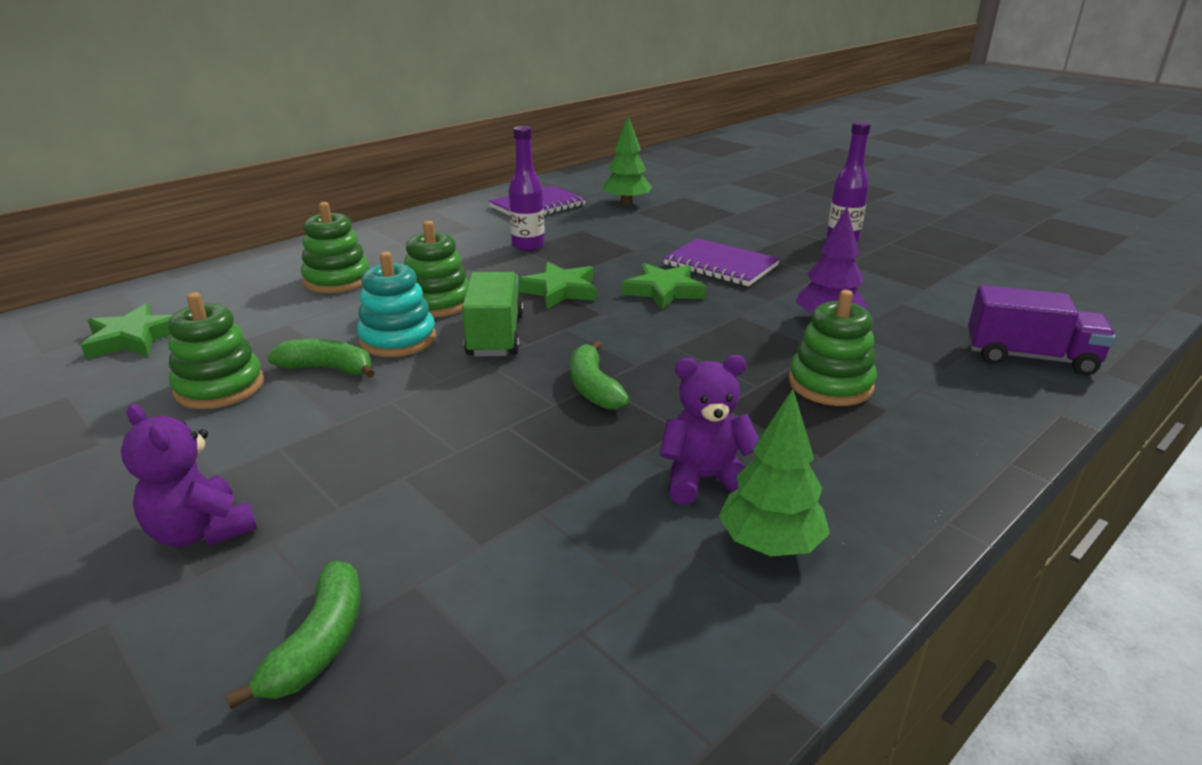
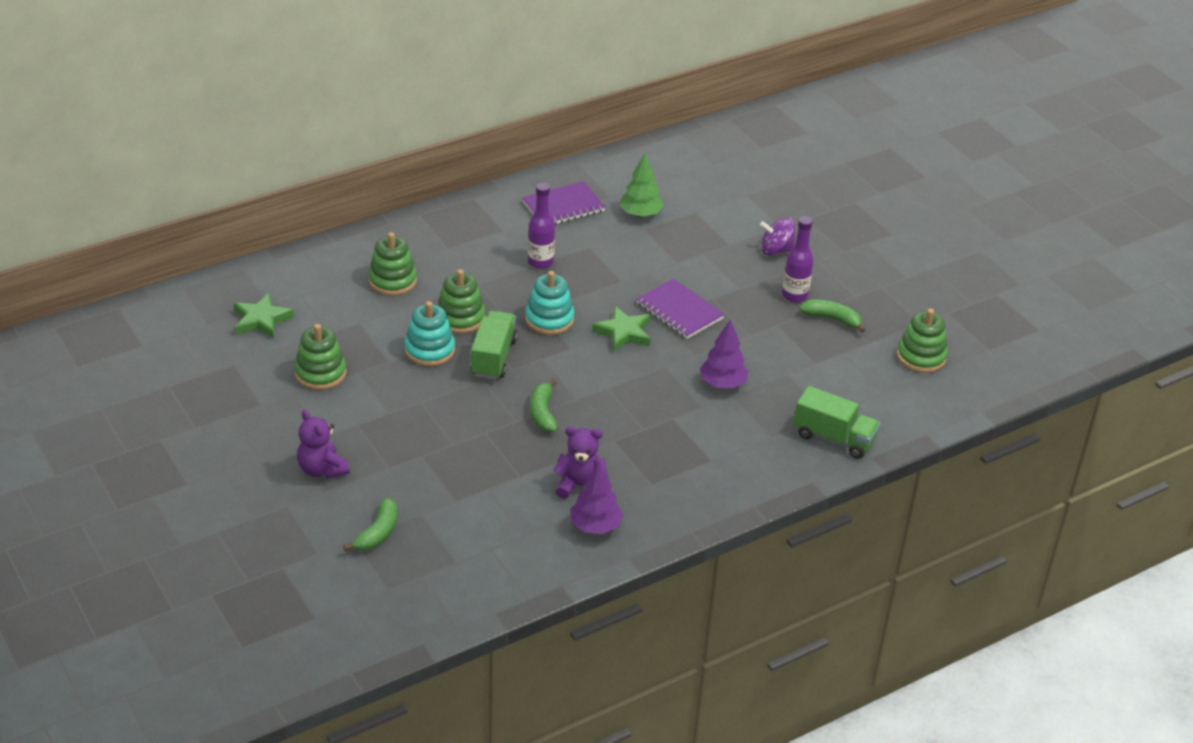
camera: 10 degrees right, 10 degrees up
(328, 369) = (384, 369): green banana -> green banana (832, 319)
(560, 290) = (549, 319): green star -> turquoise stacking toy
(770, 544) = (595, 526): green tree -> purple tree
(790, 211) = (776, 250): none -> purple spinning top
(830, 384) = (689, 436): green stacking toy -> green stacking toy (921, 357)
(1029, 357) = (834, 438): purple truck -> green truck

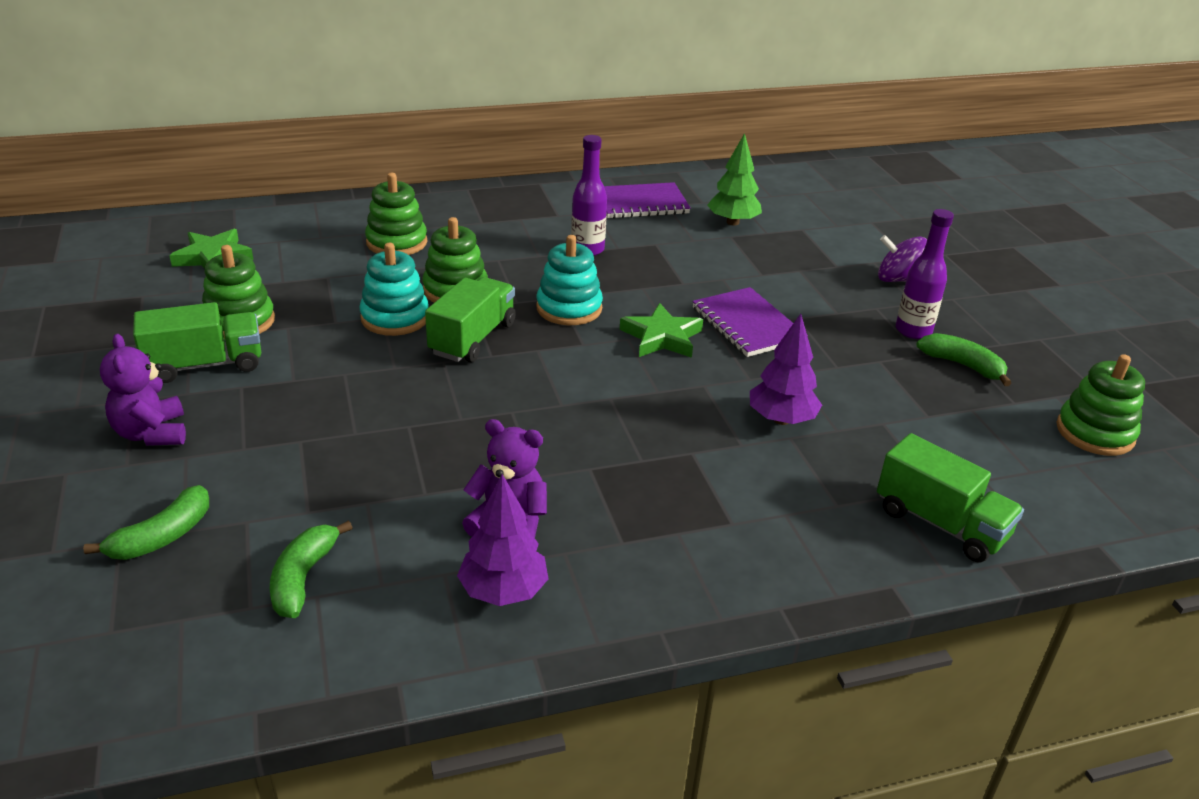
camera: 15 degrees right, 5 degrees down
(321, 413) = (205, 365): none -> green truck
(542, 413) = (504, 414): green banana -> green banana (303, 578)

